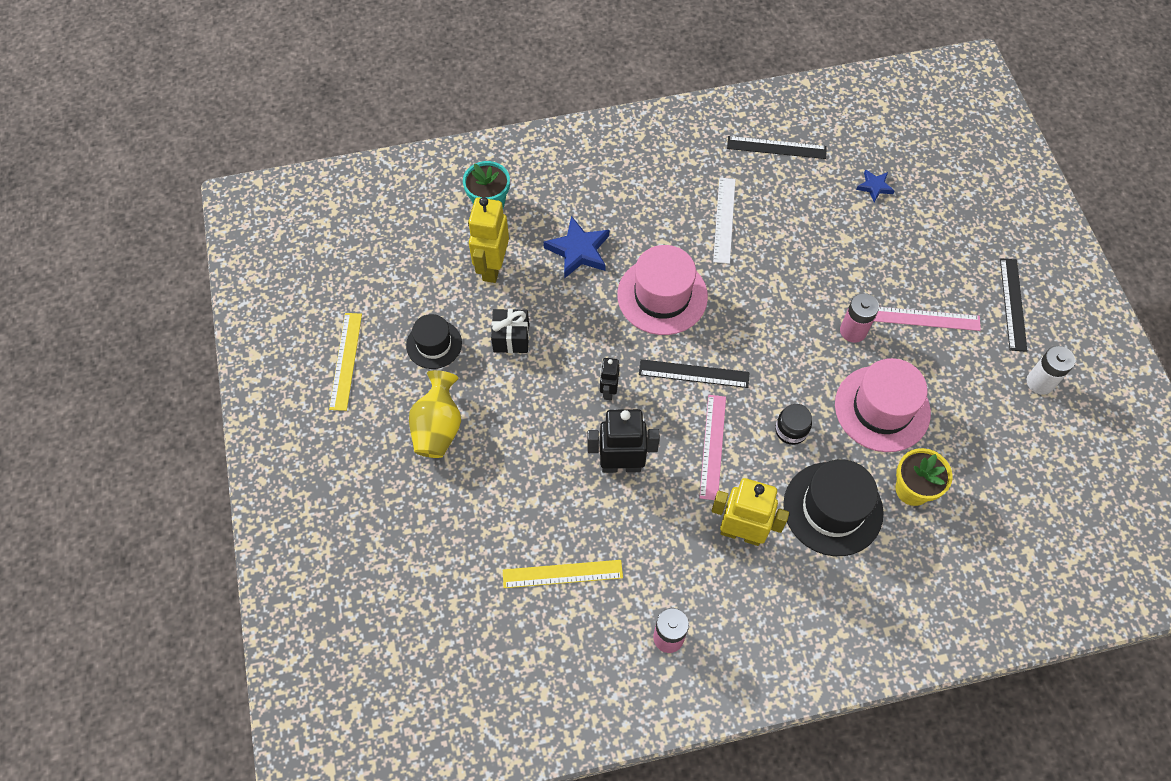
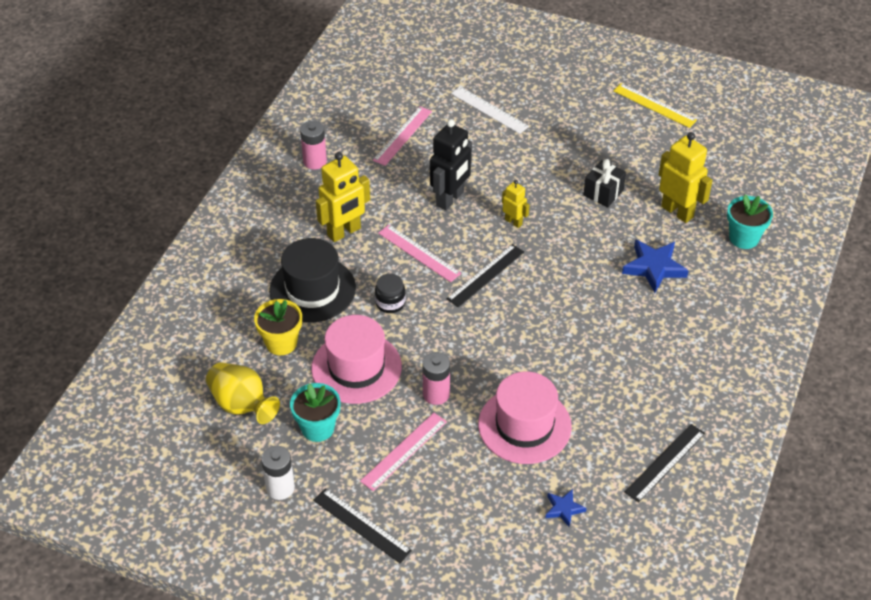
camera: 125 degrees right, 15 degrees down
(434, 344) = (632, 152): black hat -> none
(438, 427) = (561, 126): yellow vase -> yellow vase (242, 405)
(562, 573) = (402, 135): yellow ruler -> pink ruler
(608, 391) = (513, 222): black robot -> yellow robot
(662, 296) = (570, 295): pink hat -> pink hat (524, 425)
(724, 220) = (612, 376): white ruler -> white ruler (489, 110)
(965, 395) = (317, 428): none -> turquoise flower pot

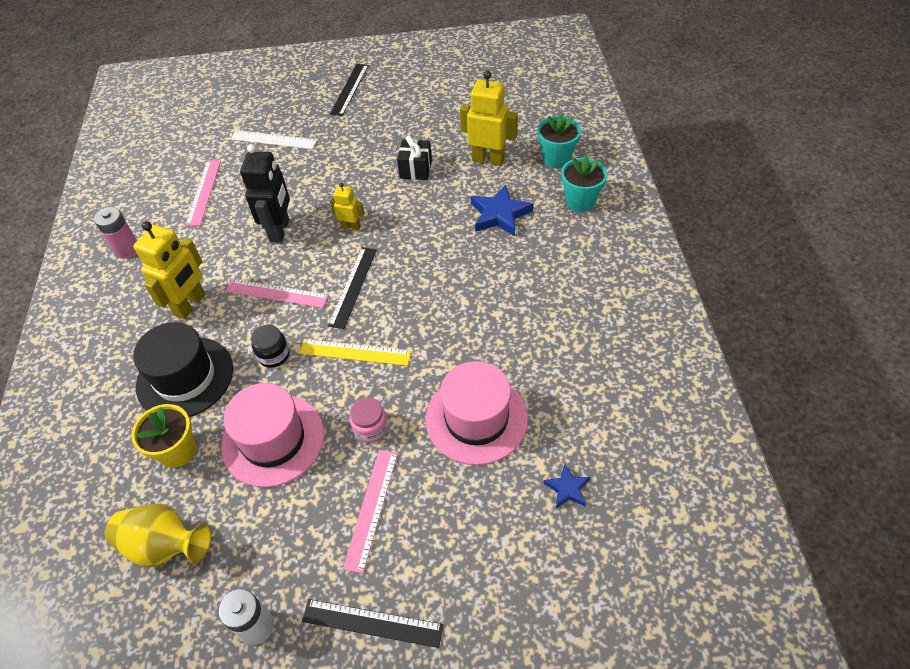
camera: 25 degrees left, 5 degrees up
(317, 428) = (264, 529): turquoise flower pot -> turquoise flower pot (580, 201)
(436, 394) = (371, 428): pink battery -> pink jar
(654, 105) = (414, 84): yellow ruler -> yellow ruler (355, 352)
(665, 462) = (627, 390): black ruler -> black ruler (349, 89)

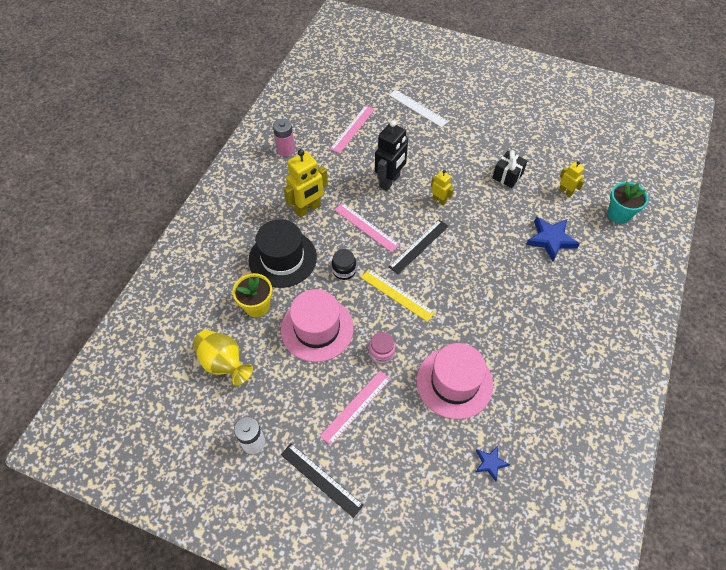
camera: 25 degrees right, 5 degrees up
(349, 89) = (491, 89): black ruler -> none
(488, 159) = (565, 192): yellow robot -> yellow robot, size x0.54
(580, 201) = (618, 257): turquoise flower pot -> none

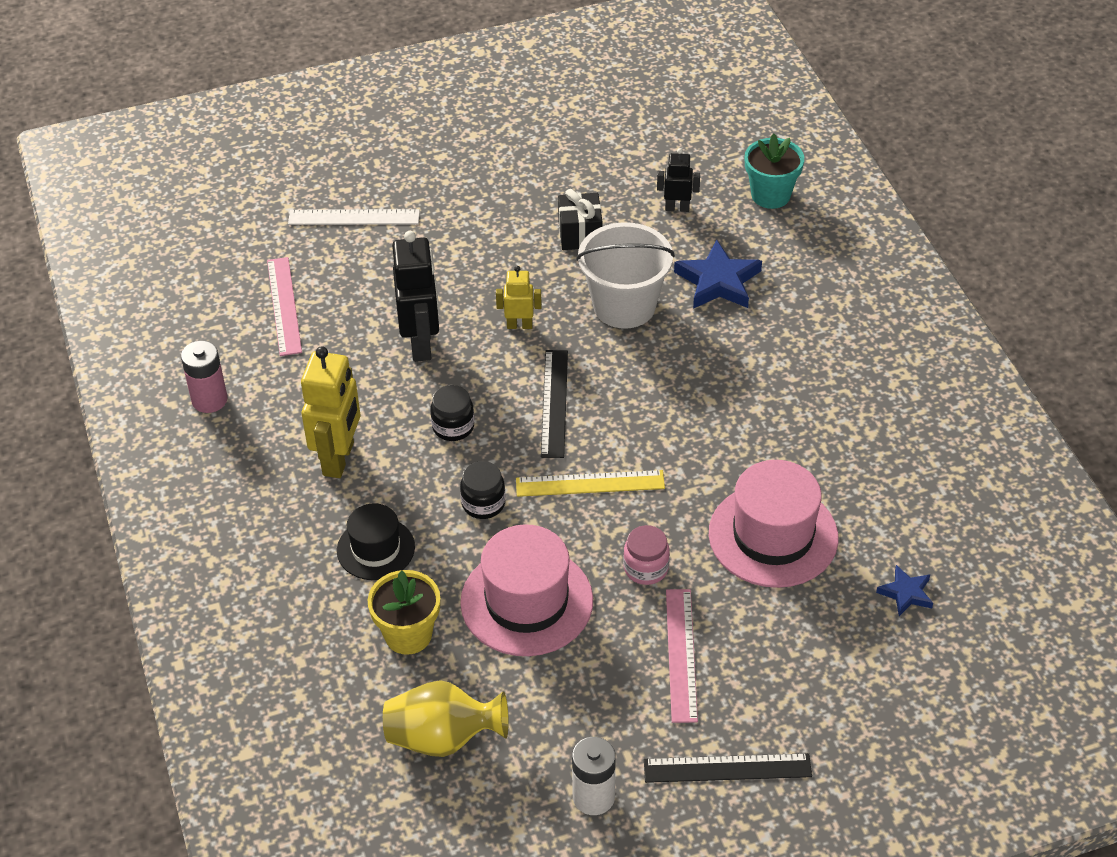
camera: 40 degrees left, 10 degrees down
(282, 258) = (376, 549): black hat -> black hat, size x0.60
(366, 227) = (453, 427): pink ruler -> black jar
(495, 222) = (624, 306): none -> white bucket
(565, 192) = (677, 208): yellow robot -> black robot

